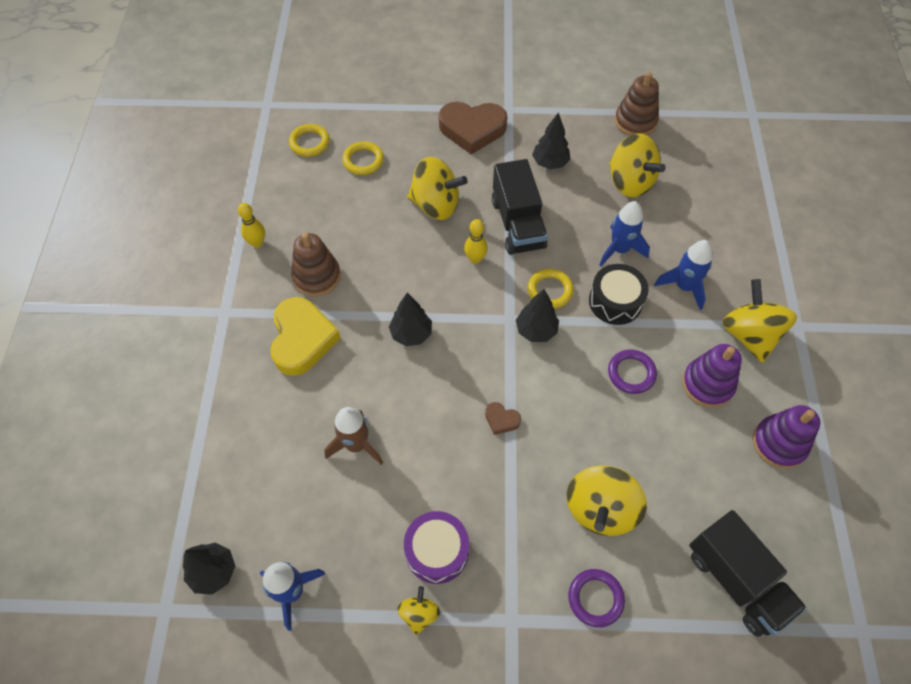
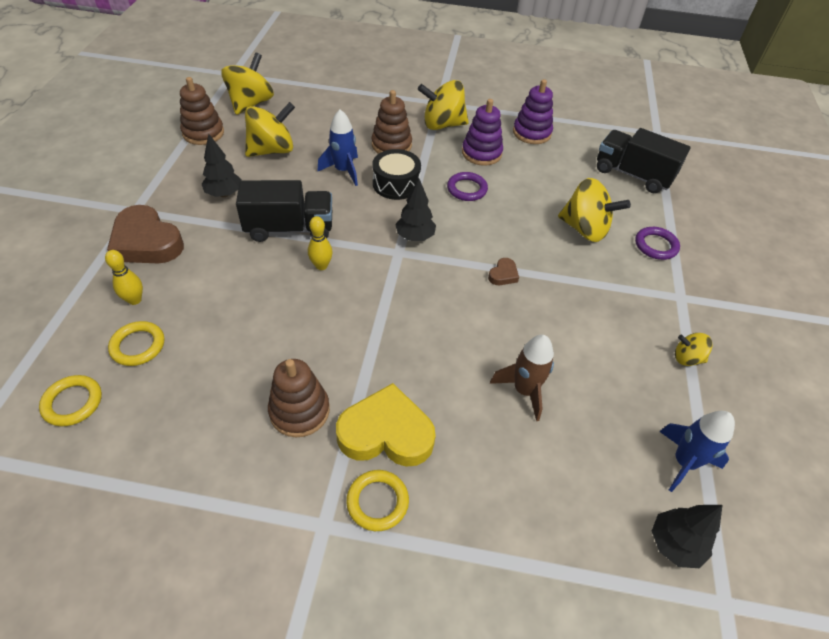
camera: 85 degrees left, 10 degrees down
(257, 243) = (222, 478): yellow bowling pin -> yellow bowling pin (134, 300)
(411, 334) = (399, 329): black tree -> none
(436, 205) = (238, 287): yellow spinning top -> yellow spinning top (251, 103)
(437, 551) = (629, 338): purple drum -> none
(472, 130) = (146, 242): brown heart -> brown heart turned 120 degrees clockwise
(550, 290) = (374, 220): yellow ring -> yellow ring (377, 502)
(684, 287) = (391, 145): blue rocket -> brown stacking toy
(736, 581) = (633, 175): black truck -> black truck turned 120 degrees counterclockwise

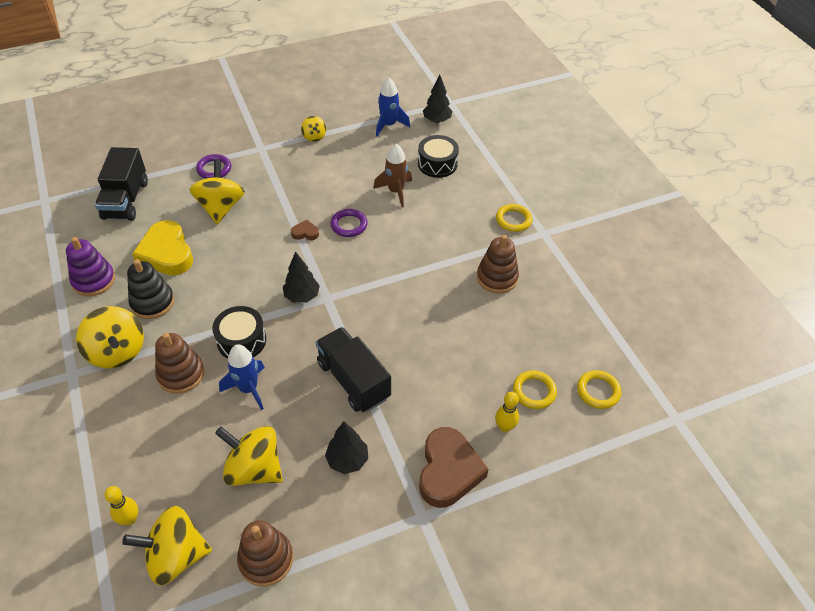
camera: 120 degrees left, 0 degrees up
(321, 266) = (377, 335): yellow bowling pin -> yellow bowling pin (130, 519)
(386, 433) = (474, 234): yellow heart -> yellow heart (166, 253)
(467, 189) = (216, 291): purple ring -> purple ring (349, 225)
(481, 153) = (152, 302): purple stacking toy -> black stacking toy
(557, 475) = (437, 164): none -> black drum

